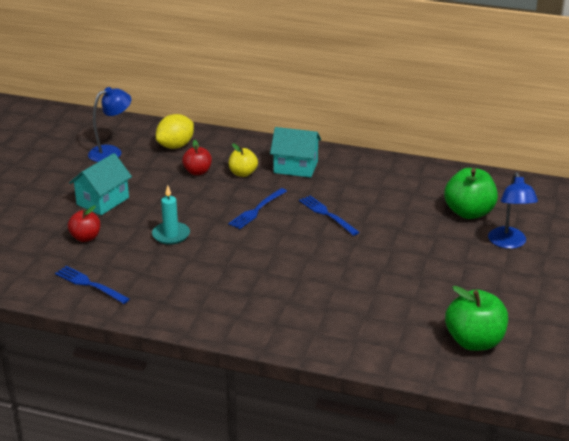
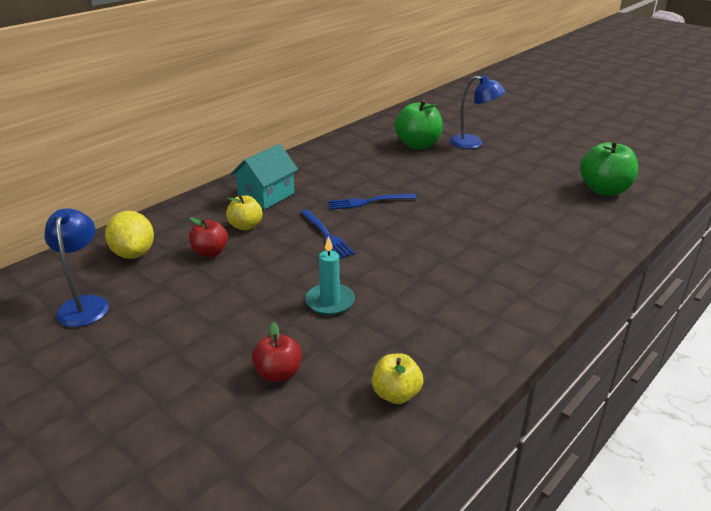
camera: 65 degrees left, 0 degrees up
(89, 284) = (396, 394): blue fork -> yellow apple
(103, 201) = (201, 338): turquoise house -> none

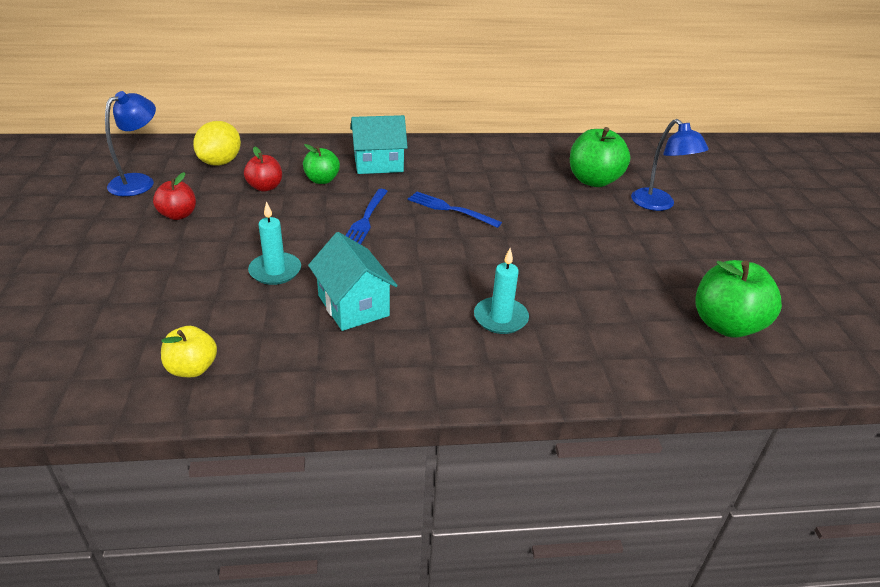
camera: 40 degrees right, 5 degrees up
(245, 226) = (322, 180): yellow apple -> green apple
(278, 374) = (154, 299): red apple -> red apple (178, 215)
(420, 291) = (353, 305): none -> turquoise house
(508, 248) = (500, 318): none -> turquoise candle

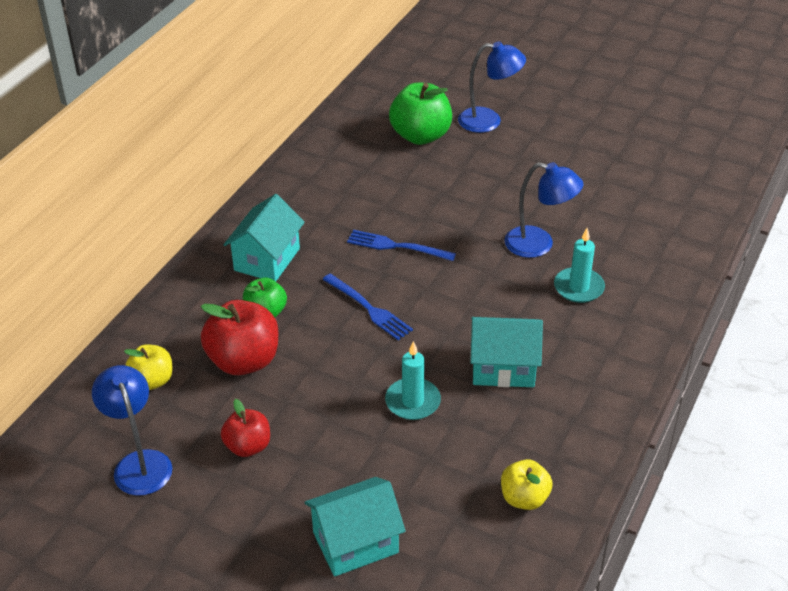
camera: 55 degrees left, 5 degrees up
(98, 292) = (355, 542): none -> turquoise house
(220, 162) = (152, 381): yellow lemon -> yellow apple
(265, 187) = (244, 361): red apple -> red apple, size x1.67
(450, 209) = (396, 246): blue fork -> blue fork turned 45 degrees clockwise
(533, 278) = (539, 245): none -> blue lamp
(726, 325) = (663, 177): green apple -> none

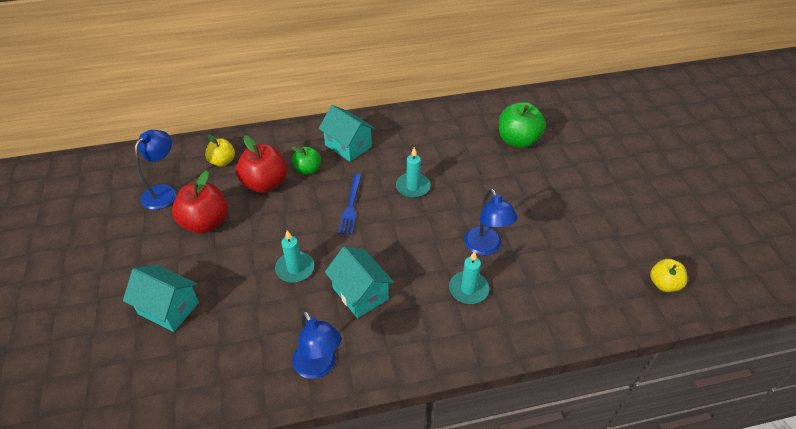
camera: 50 degrees right, 5 degrees up
(248, 446) = (205, 223): red apple -> red apple, size x1.67
(267, 259) = (348, 146): turquoise house -> turquoise house turned 60 degrees clockwise
(396, 246) = (413, 187): blue fork -> turquoise candle
(489, 121) = (570, 159): blue lamp -> blue lamp (319, 367)
(524, 498) = (259, 368): yellow apple -> yellow apple (664, 284)

